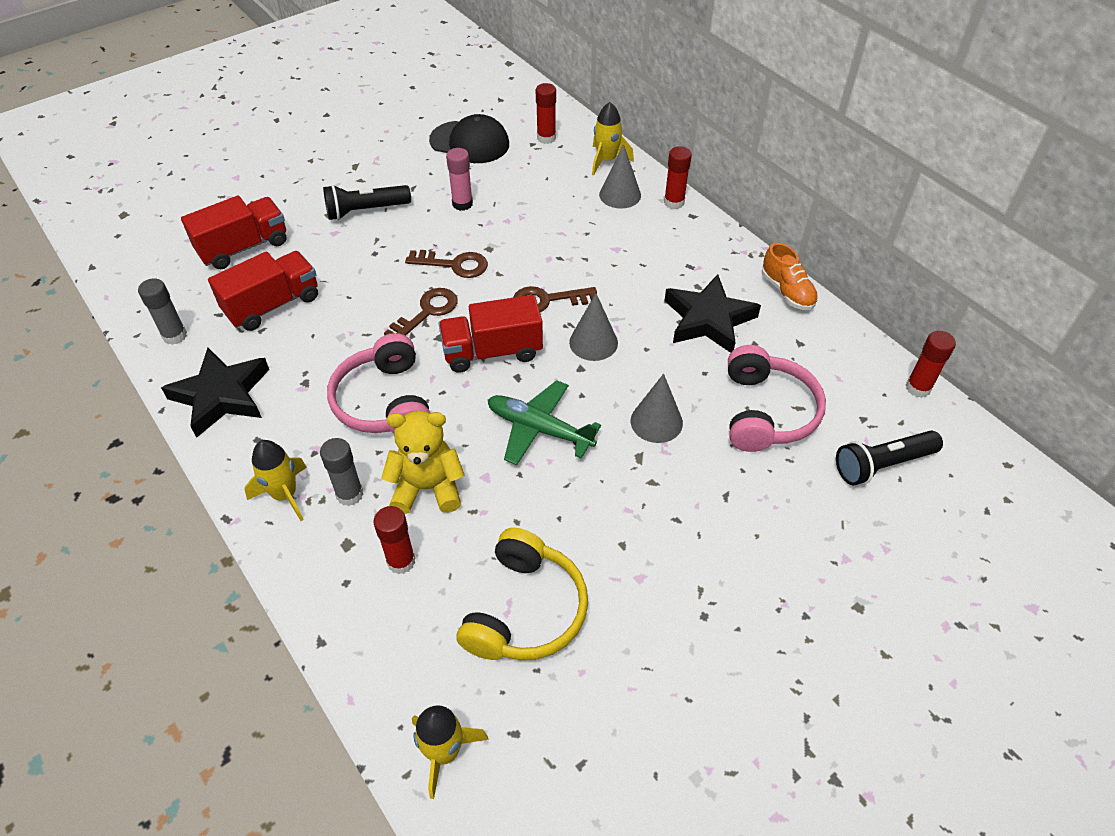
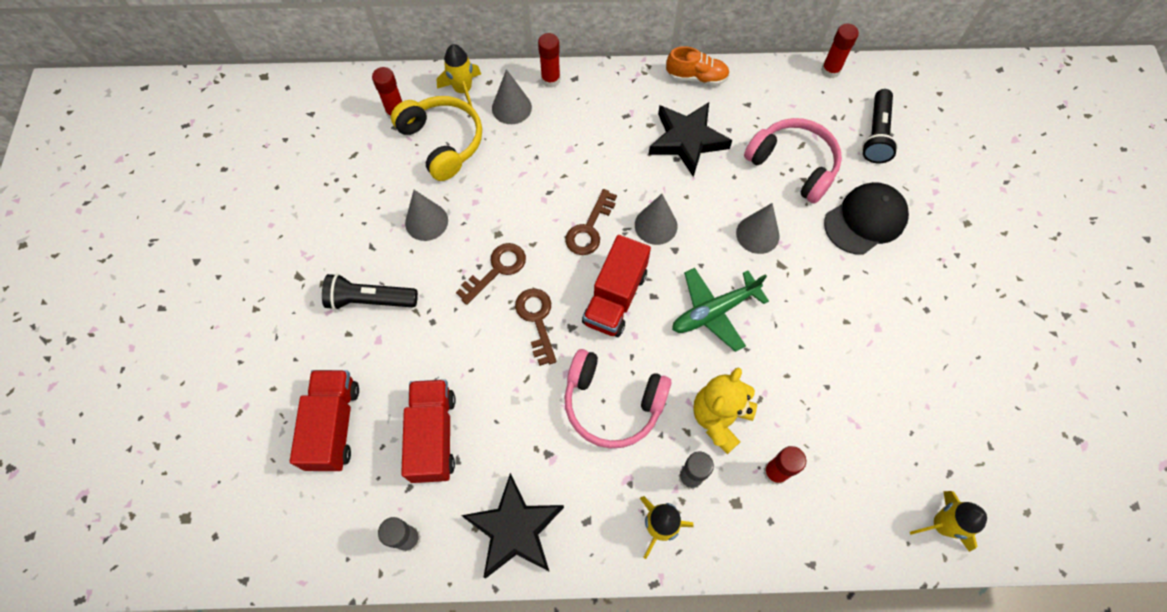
camera: 55 degrees left, 15 degrees up
(365, 210) = (370, 300): black flashlight -> black flashlight turned 75 degrees clockwise
(462, 204) = (426, 221): pink glue stick -> grey cone
(470, 142) = (349, 170): black cap -> black cap (865, 220)
(525, 610) = (863, 413): yellow headphones -> yellow headphones (443, 142)

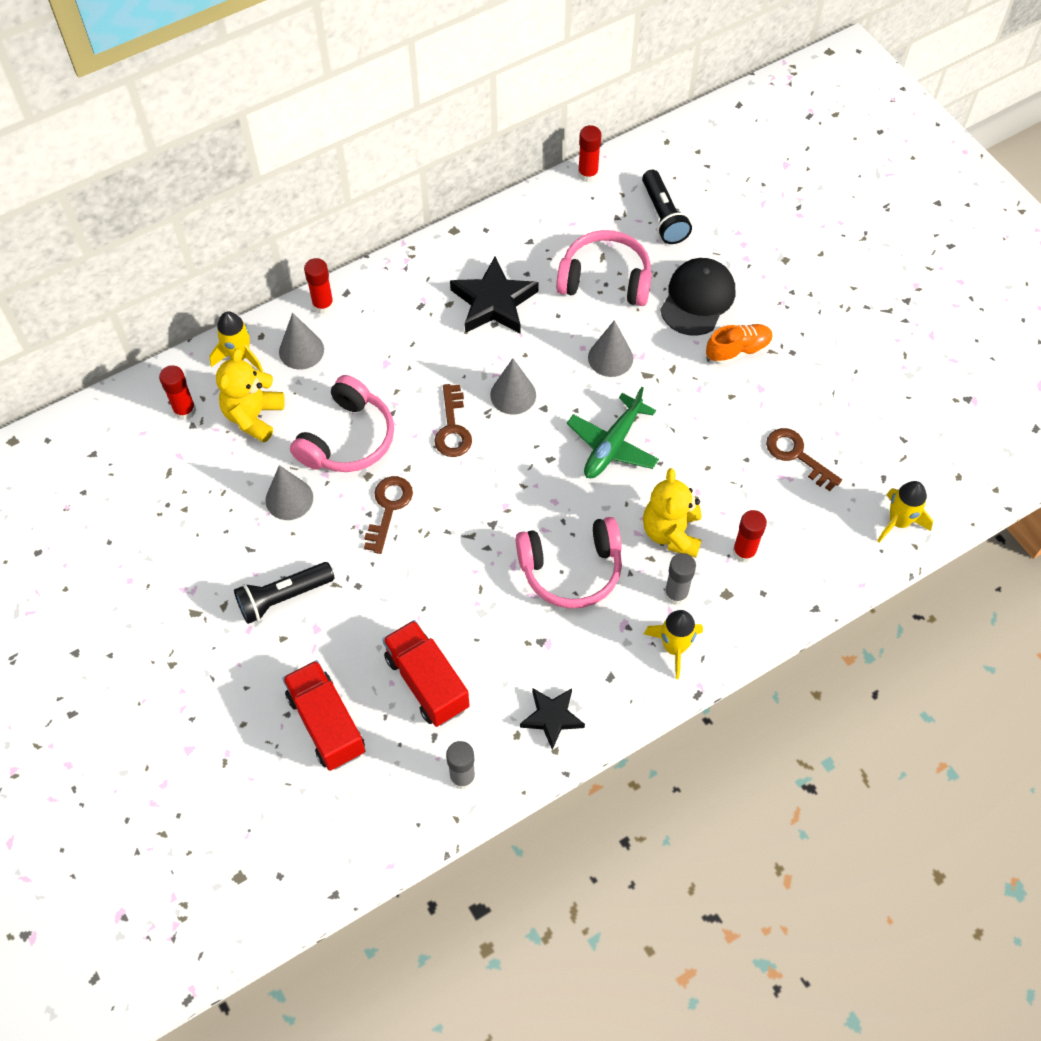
camera: 30 degrees left, 5 degrees down
(443, 142) = (253, 416): yellow headphones -> yellow teddy bear
(501, 196) = (348, 439): none -> pink headphones
(514, 529) = (552, 717): black star -> black star, size x0.62
(537, 320) = (456, 533): brown key -> brown key (797, 455)
(615, 298) = (516, 478): red truck -> none
(696, 77) = (466, 237): orange shoe -> orange shoe (738, 350)

